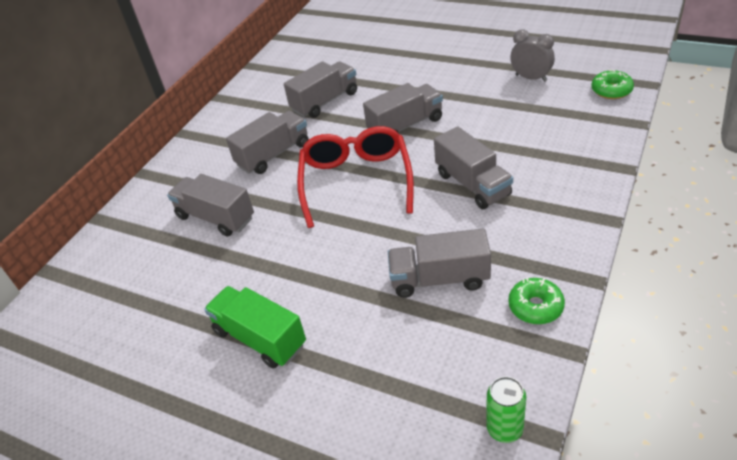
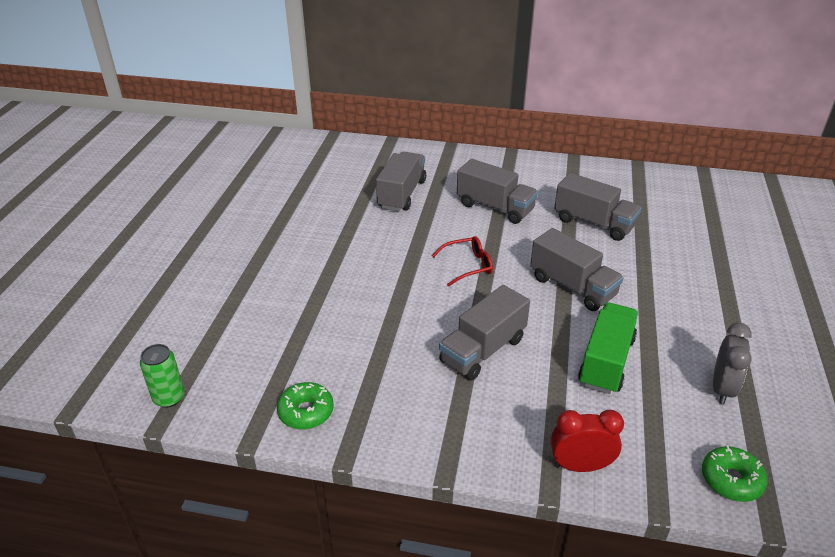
camera: 70 degrees right, 5 degrees down
(260, 338) = (268, 246): green truck -> green truck (606, 361)
(356, 181) = (468, 266): red glasses -> red glasses, size x0.49
(439, 279) = (339, 340): grey truck -> none
(600, 150) = (580, 466): none -> red clock

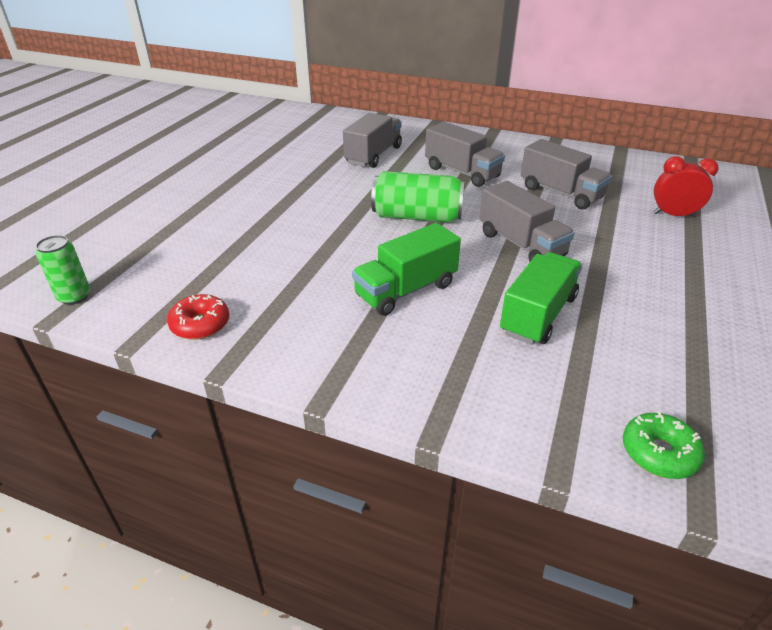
camera: 10 degrees right, 0 degrees up
(306, 412) = (200, 324): green donut -> red donut
(468, 266) = (417, 217): red glasses -> green can
(483, 350) = (406, 290): grey truck -> green truck
(580, 466) = (477, 413): red clock -> red clock (673, 215)
(722, 388) = (668, 356): grey clock -> none

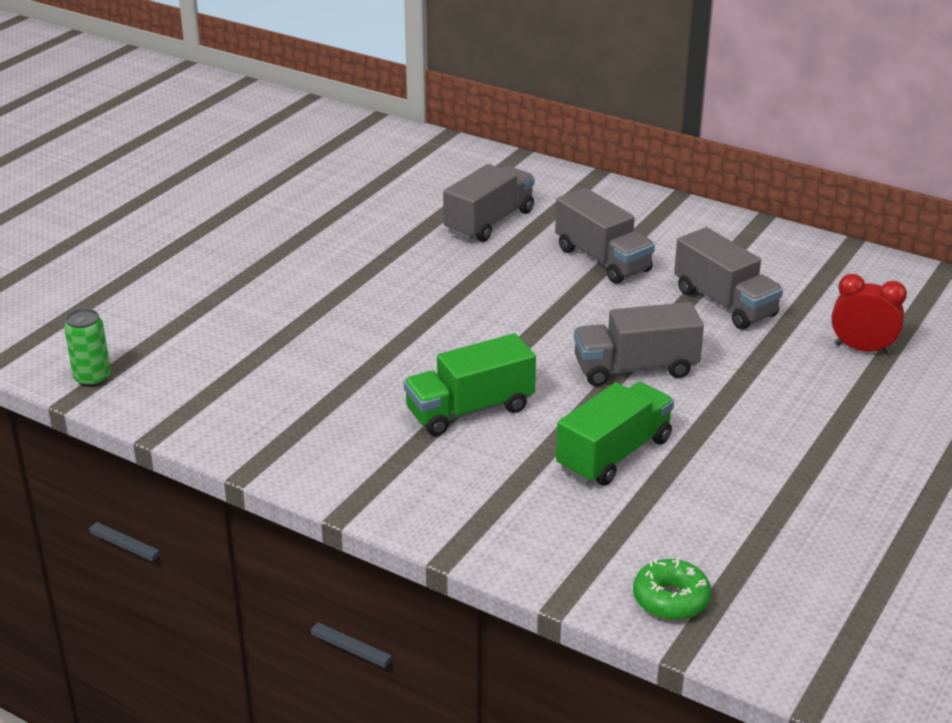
camera: 10 degrees right, 5 degrees down
(200, 324) = (228, 424): red donut -> none
(417, 217) = (517, 319): green can -> none
(521, 244) = (635, 368): grey truck -> grey truck turned 105 degrees clockwise

